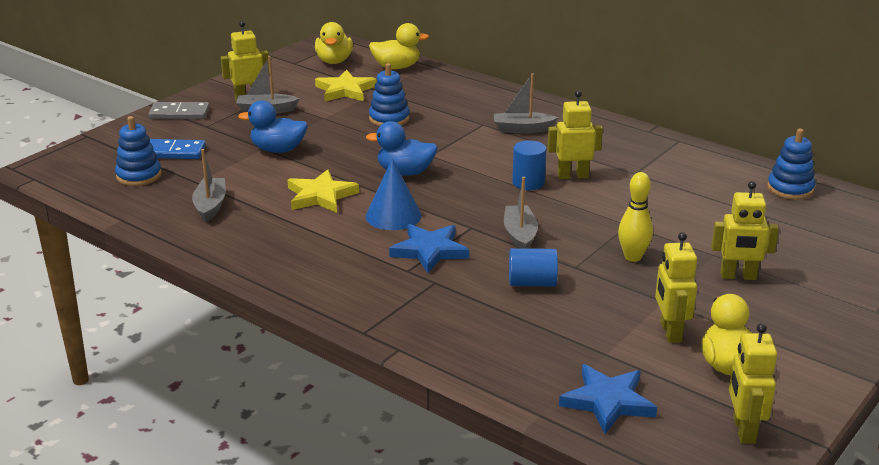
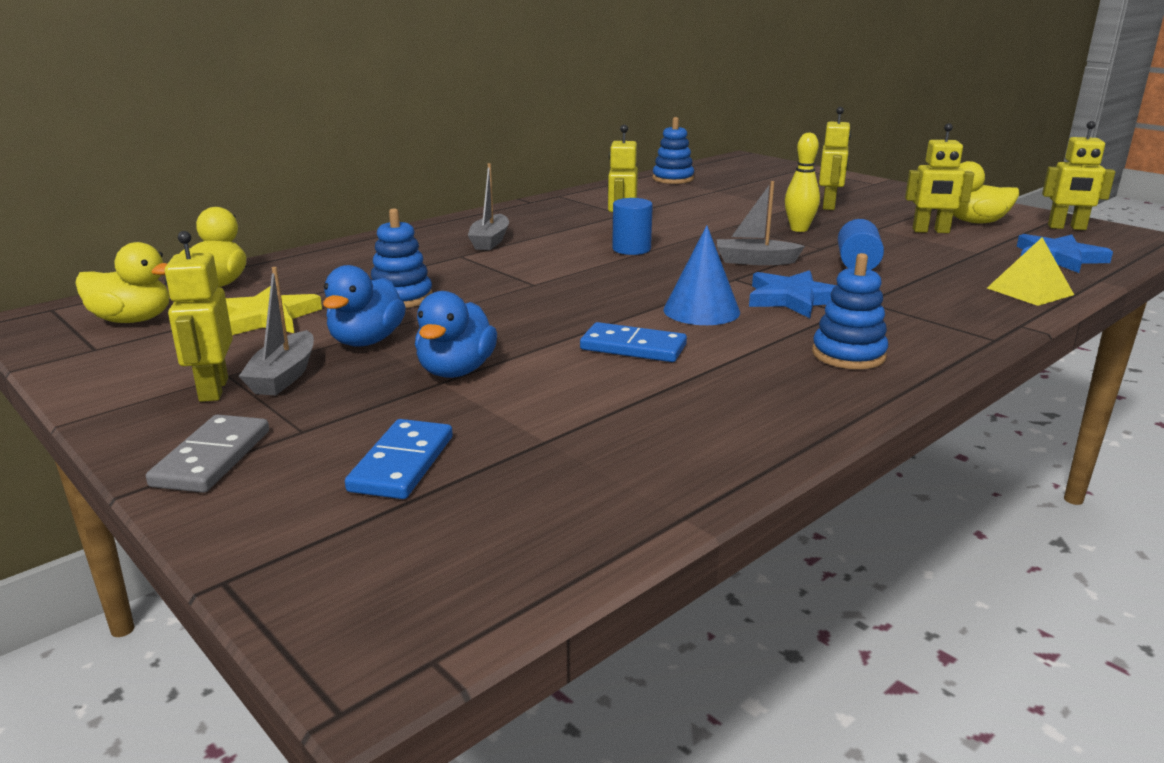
camera: 80 degrees left, 5 degrees down
(139, 176) = (492, 501): blue stacking toy -> blue stacking toy (848, 355)
(210, 206) = (647, 428): grey boat -> none
(321, 196) = (633, 347): yellow star -> blue domino
(405, 172) = (579, 298): blue duck -> blue duck (366, 341)
(488, 366) = (1030, 291): none -> yellow pyramid

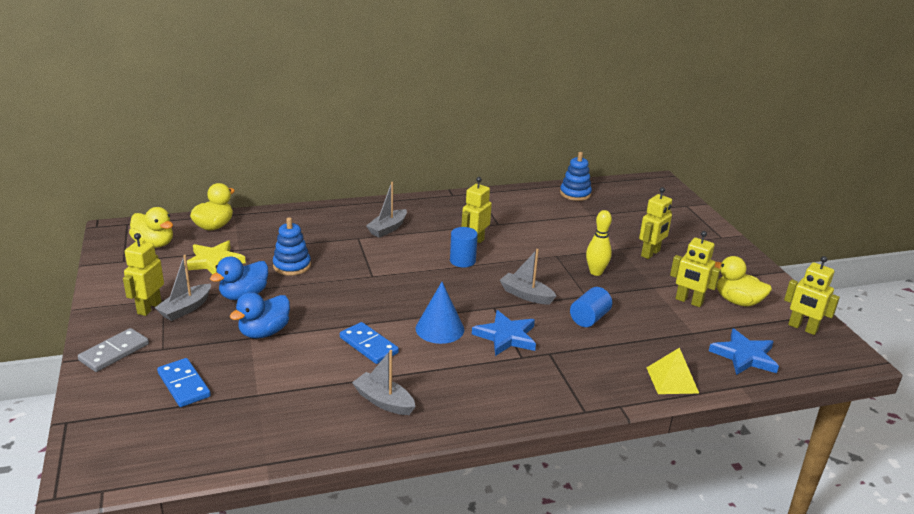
camera: 25 degrees right, 5 degrees up
(401, 463) = (183, 385): blue domino -> blue domino turned 75 degrees counterclockwise
(744, 396) = (384, 401): none -> grey boat
(848, 355) = (479, 392): blue stacking toy -> none

